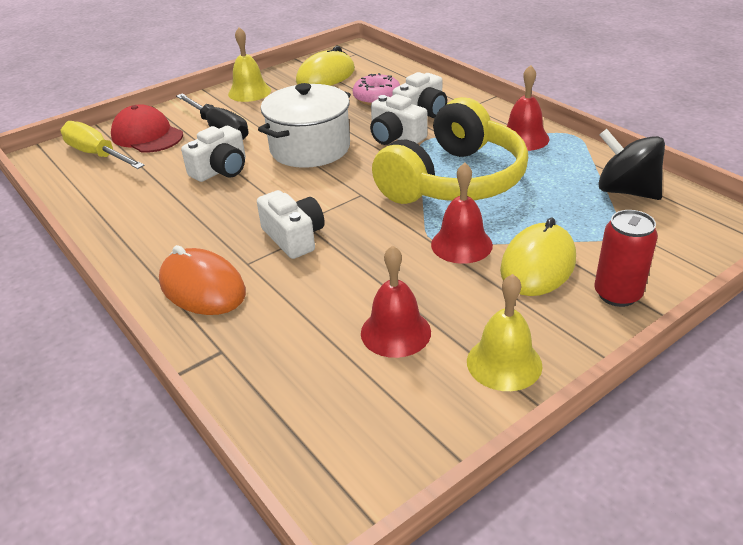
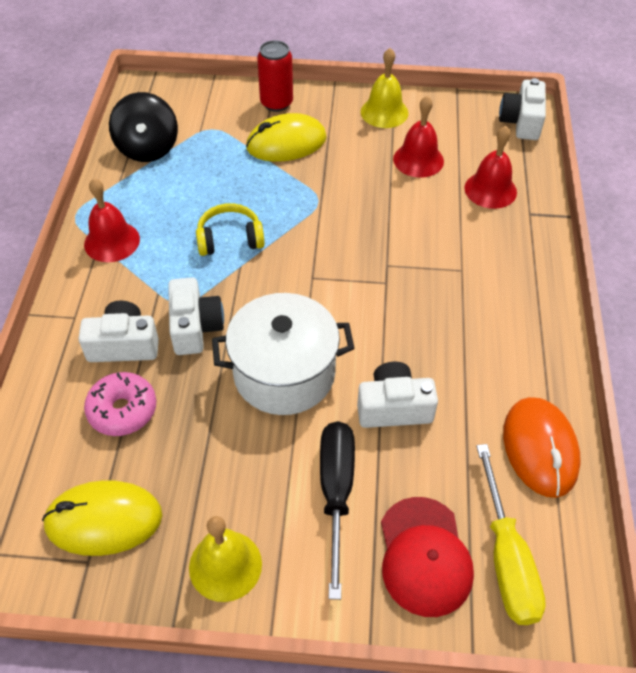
camera: 140 degrees left, 15 degrees up
(202, 287) = (509, 270): orange mouse -> orange mouse (540, 448)
(294, 237) = (407, 270): white camera -> white camera (521, 122)
(454, 180) = (230, 239): yellow headphones -> yellow headphones, size x0.46
(461, 244) = (307, 185): red bell -> red bell (490, 190)

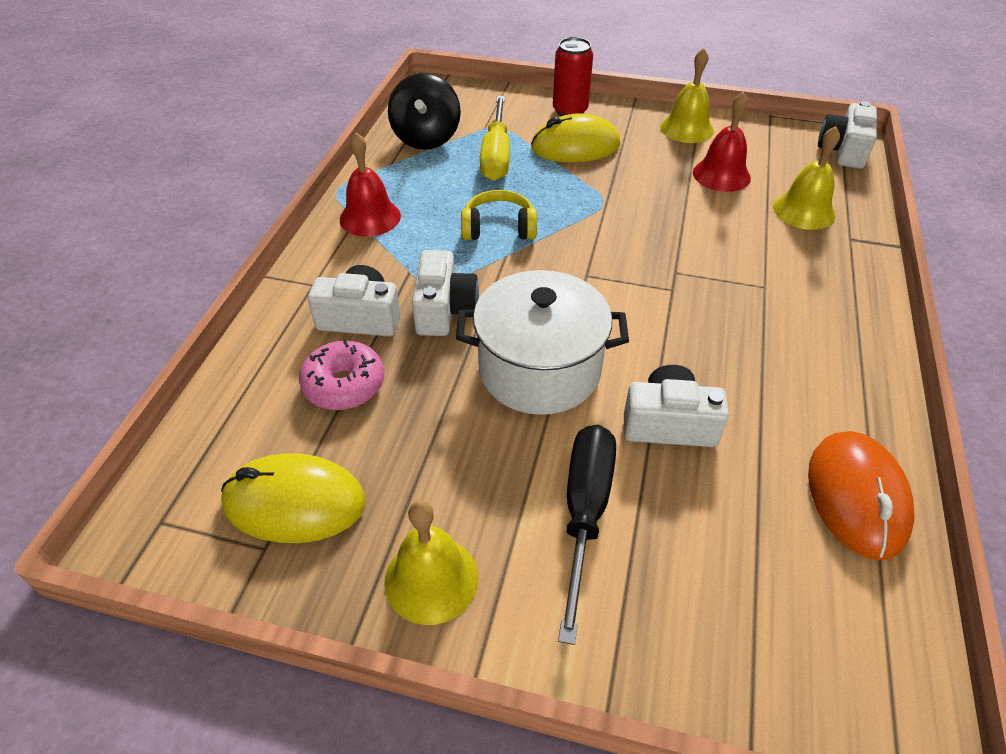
camera: 10 degrees right, 5 degrees down
(424, 556) = (692, 608): red cap -> none
(490, 190) = (804, 211): red bell -> yellow bell
(506, 558) = (806, 629): yellow screwdriver -> yellow screwdriver (496, 156)

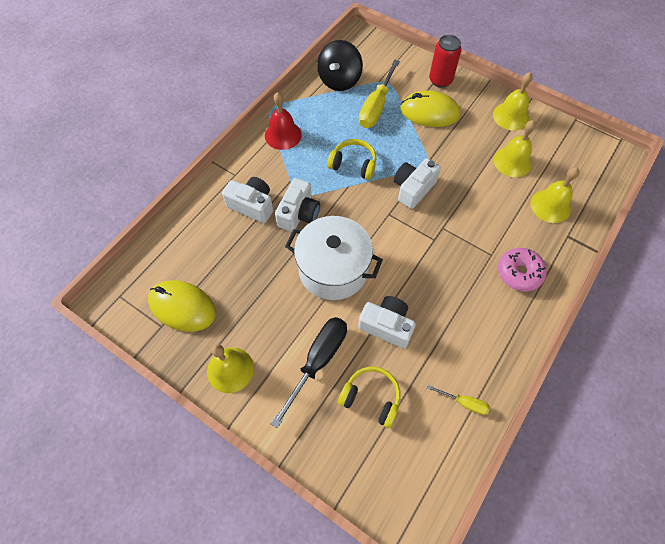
camera: 20 degrees right, 15 degrees up
(344, 385) = (229, 246): pink donut -> pink donut (519, 273)
(706, 541) = (371, 398): none -> yellow headphones
(721, 175) = (512, 161): red bell -> yellow bell
(843, 151) = (608, 164): white camera -> white camera (413, 189)
(856, 497) = (464, 403): orange mouse -> yellow screwdriver

